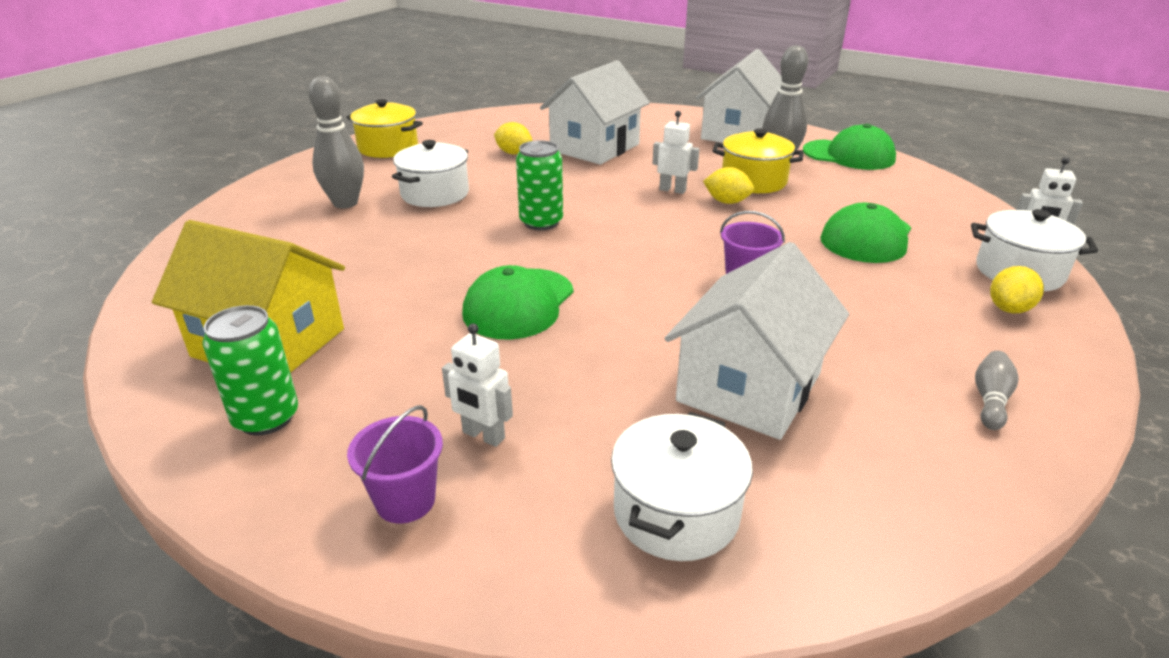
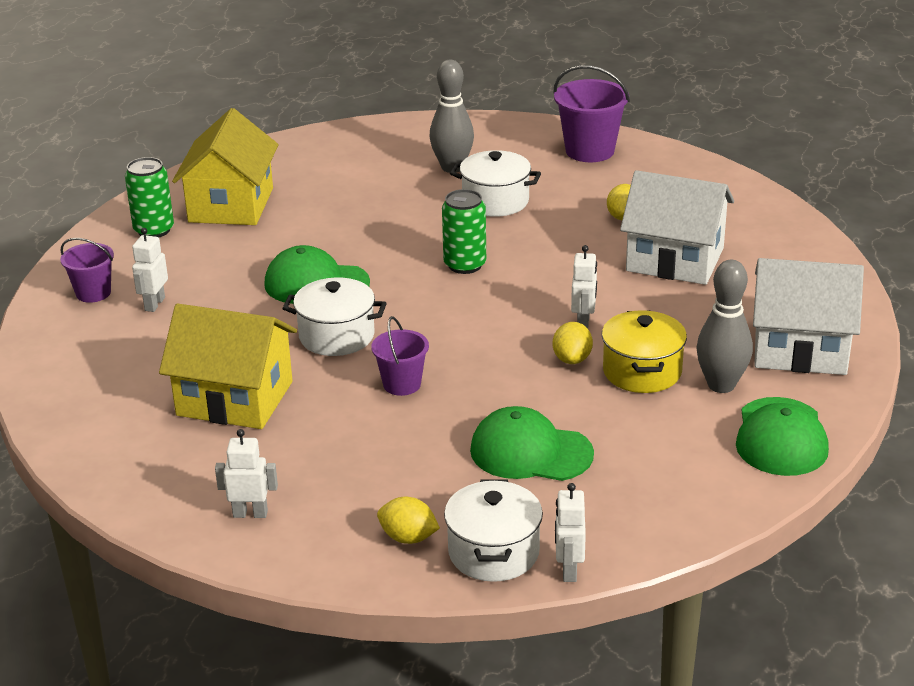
camera: 75 degrees right, 0 degrees up
(388, 148) = (590, 151): yellow pot -> purple bucket
(676, 513) = (99, 382): white pot -> white pot (336, 336)
(749, 387) = (235, 398): white house -> yellow house
(990, 400) = (250, 513): grey bowling pin -> white robot

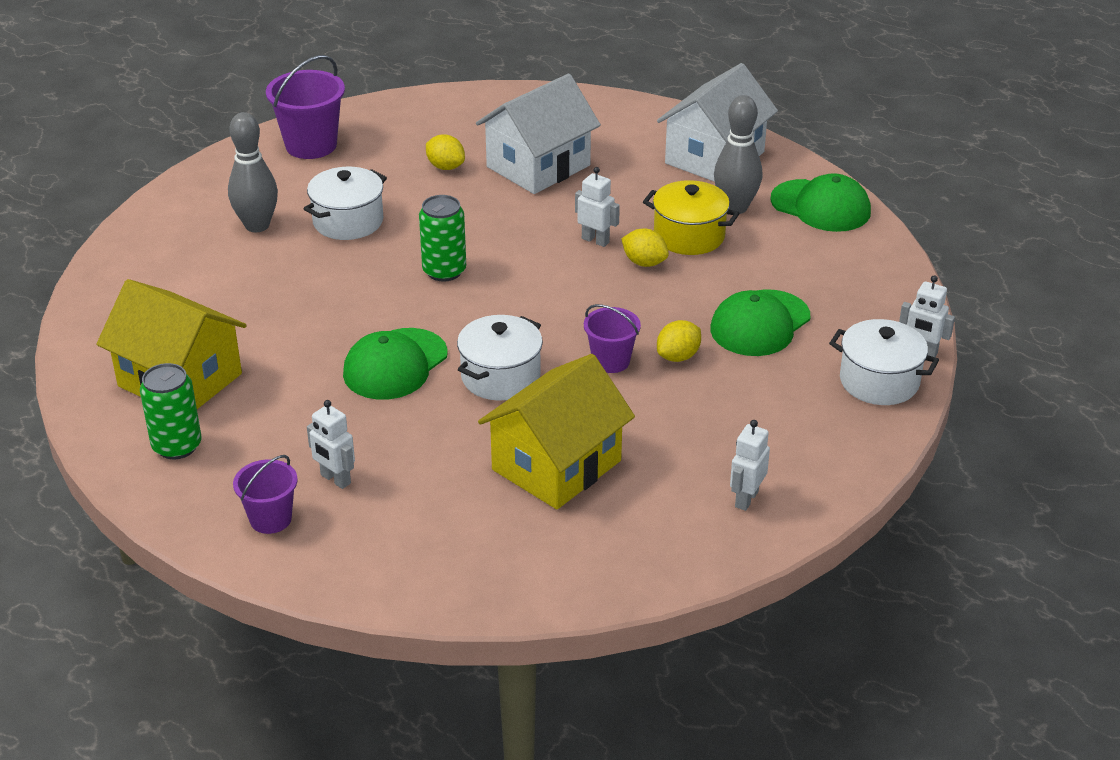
camera: 65 degrees left, 5 degrees up
(408, 538) = (834, 419): yellow lemon -> yellow lemon (678, 356)

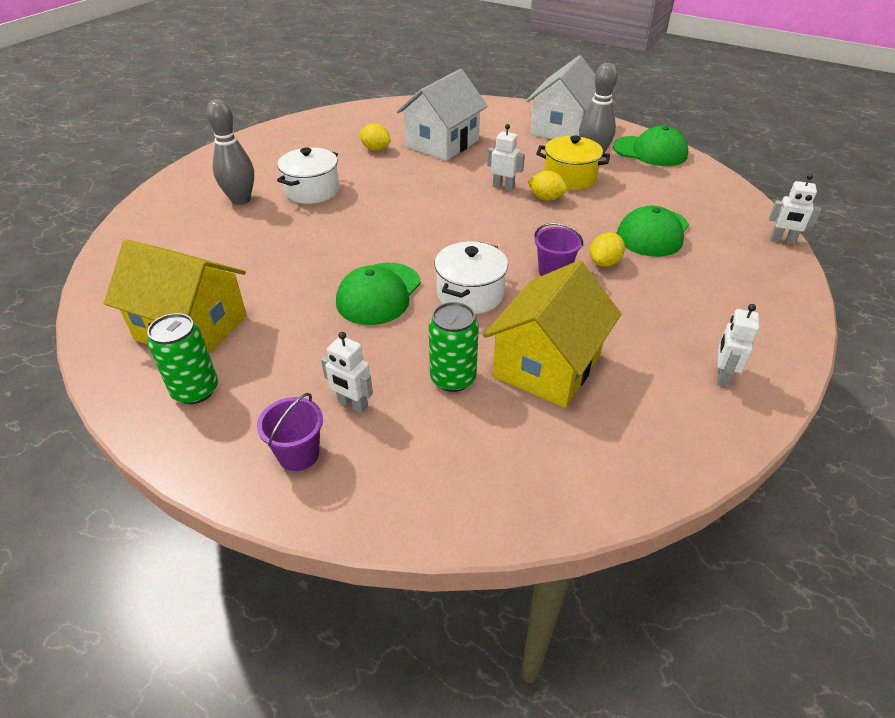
camera: 10 degrees left, 5 degrees up
(311, 145) = (272, 144): purple bucket -> none
(444, 271) = (397, 218): green can -> green can (453, 378)
(879, 381) = (766, 265): white pot -> none

